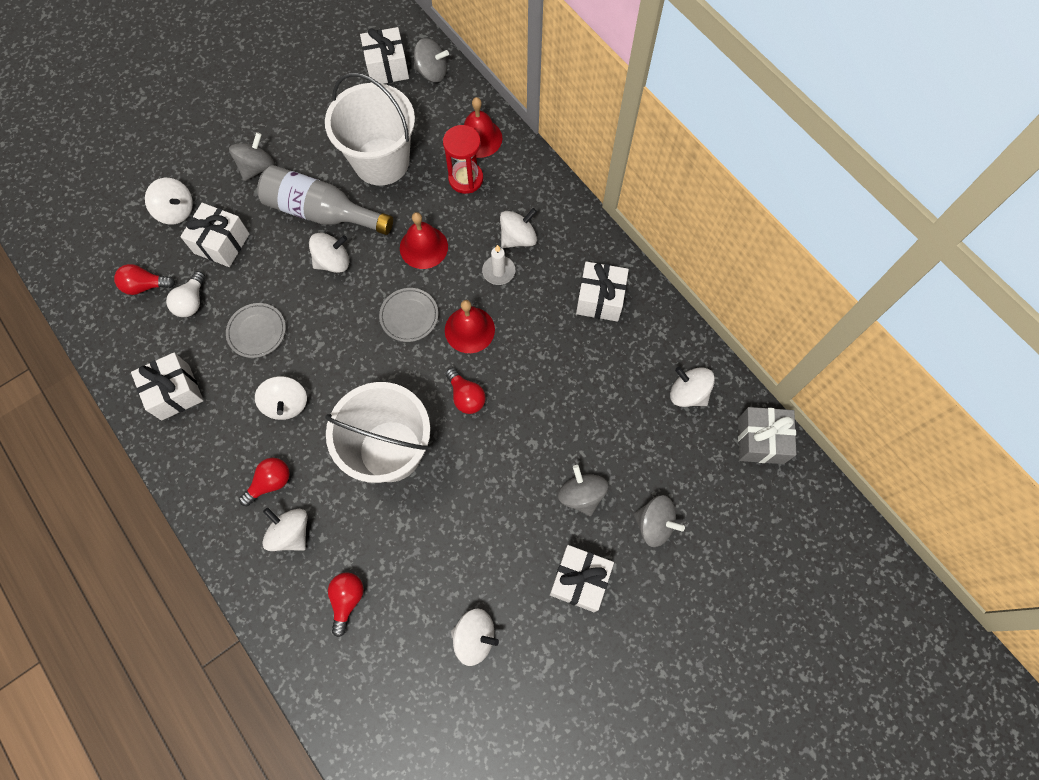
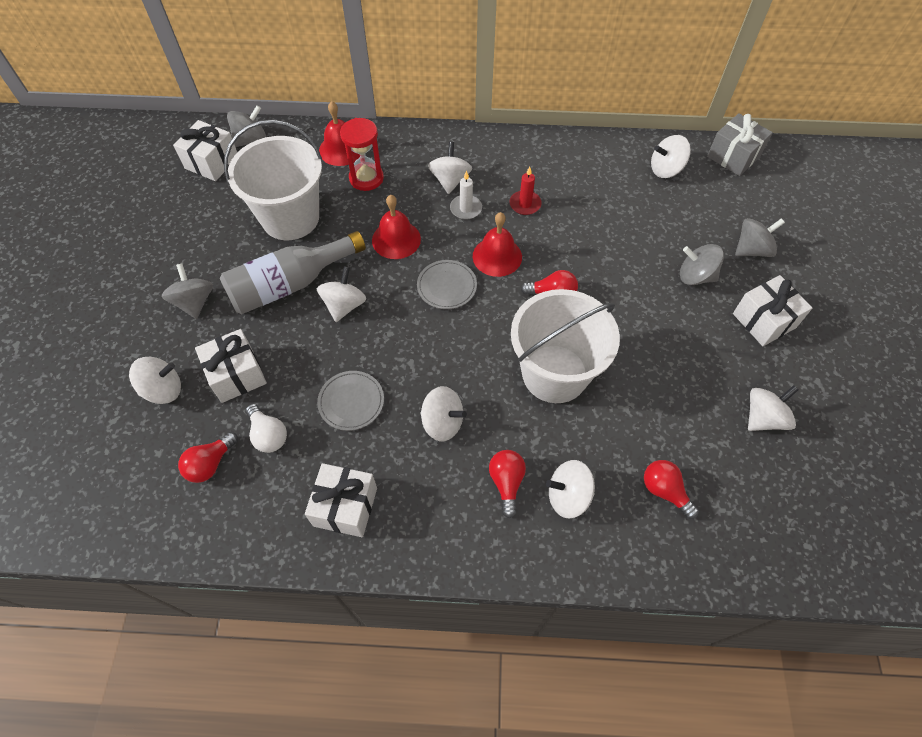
camera: 50 degrees left, 10 degrees down
(543, 311) = (525, 204): none -> red candle
(600, 299) = (547, 168): white gift -> none

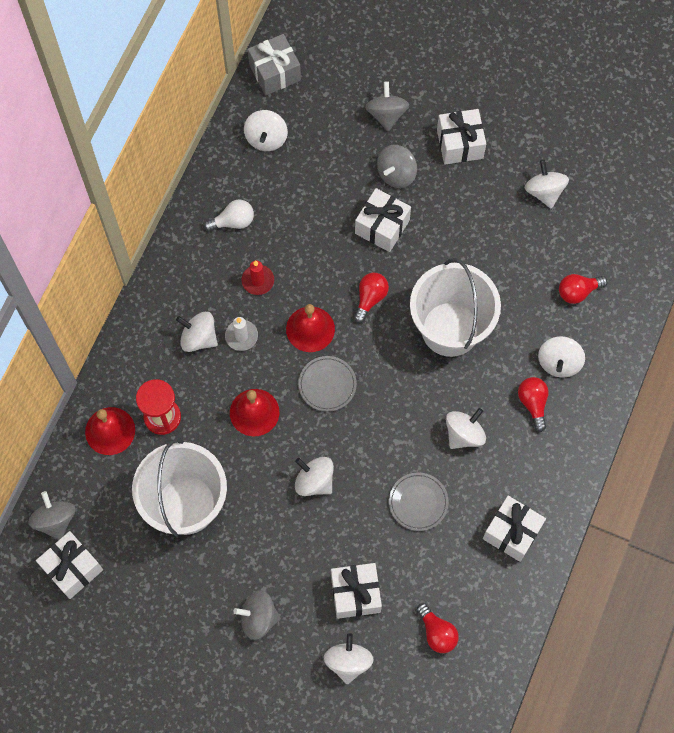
camera: 70 degrees left, 10 degrees up
(268, 435) = (426, 579): white light bulb -> white light bulb (233, 222)
(290, 284) = (271, 524): grey bottle -> none
(506, 482) = (533, 403): red light bulb -> red light bulb turned 60 degrees clockwise
(632, 281) = (382, 227): none -> white gift

